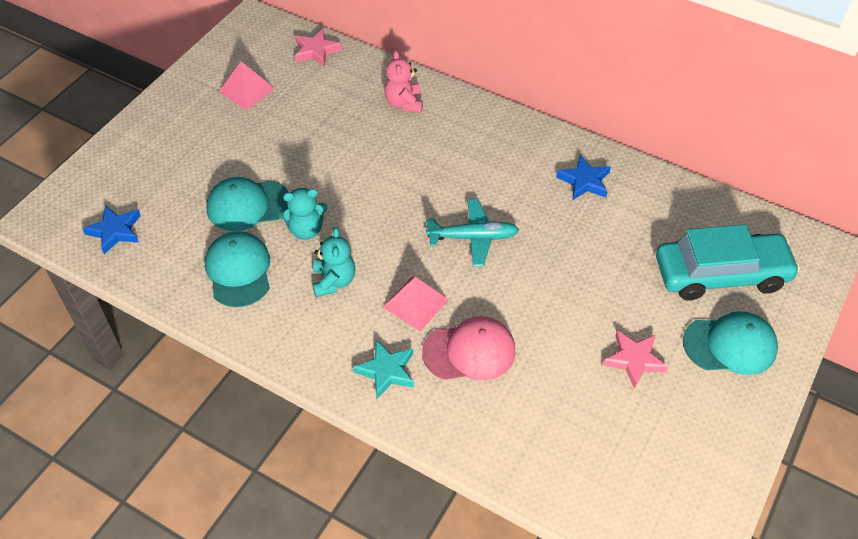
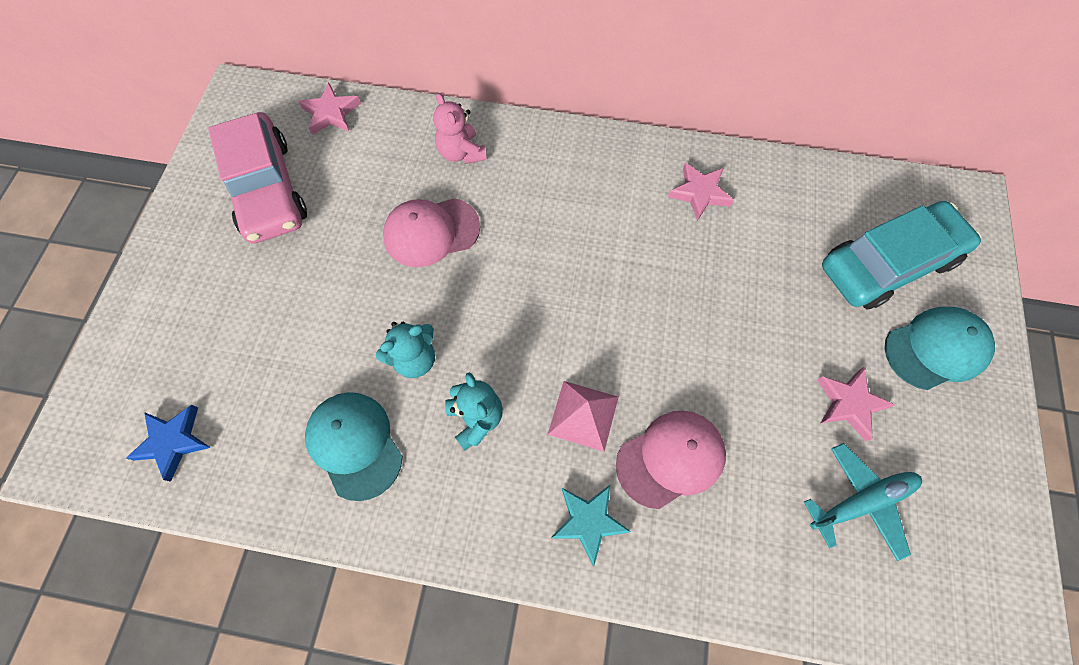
camera: 20 degrees left, 15 degrees up
(246, 90) = (267, 189): pink pyramid -> pink car
(248, 205) = (330, 347): turquoise cap -> none
(356, 151) = (431, 232): none -> pink cap
(473, 237) = (611, 304): turquoise plane -> turquoise plane (861, 501)
(584, 181) = (699, 193): blue star -> pink star

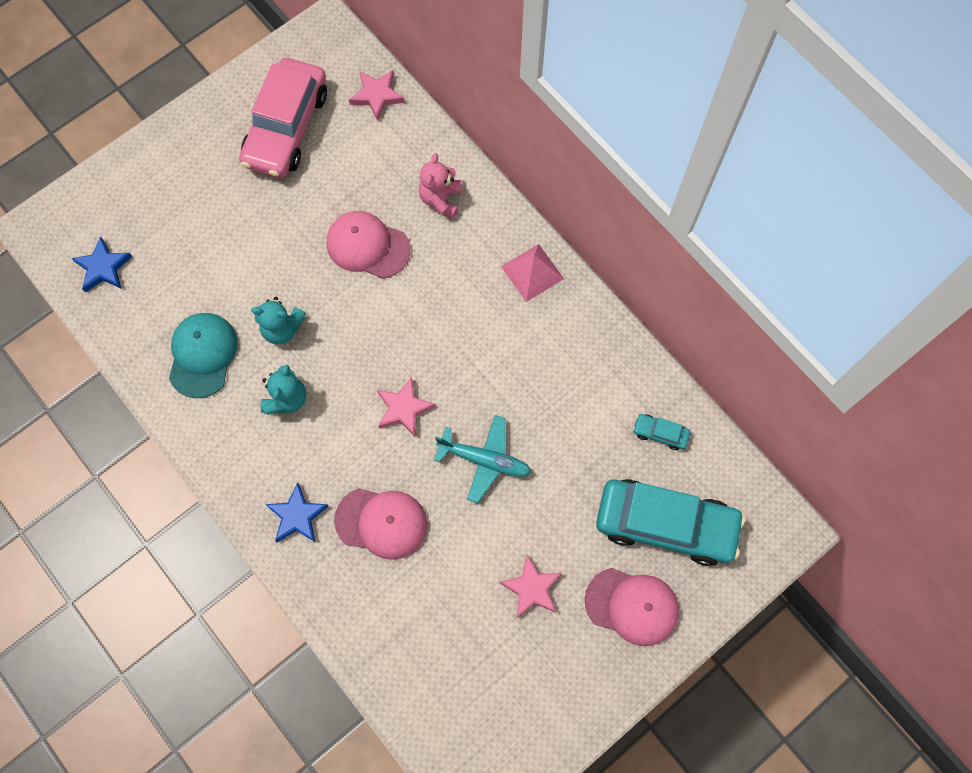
camera: 40 degrees right, 5 degrees up
(583, 415) = (353, 451): pink pyramid -> pink pyramid (532, 272)
(588, 521) = (297, 516): turquoise star -> blue star
(699, 193) = (583, 364): pink star -> pink star (404, 408)
(809, 199) = (660, 433): none -> turquoise car
(861, 501) = (473, 648): turquoise plane -> turquoise plane (484, 460)
(935, 349) = (632, 606): turquoise cap -> pink cap

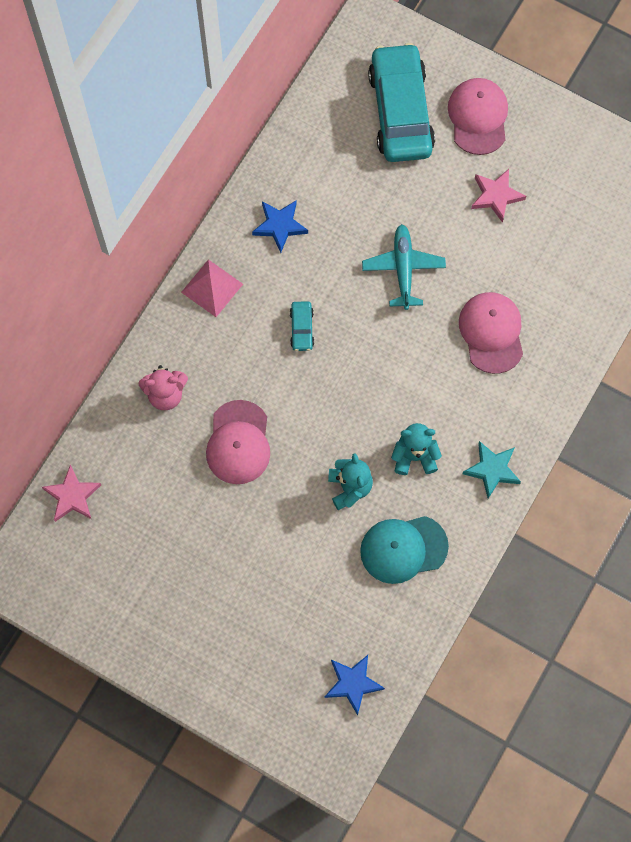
camera: 110 degrees left, 0 degrees up
(241, 467) = (492, 470): none -> turquoise star
(286, 127) = (138, 571): pink car -> none
(297, 516) = (515, 404): blue star -> blue star (280, 226)
(404, 408) = (384, 352): pink star -> none
(660, 433) = (323, 138): turquoise car -> turquoise car (301, 329)

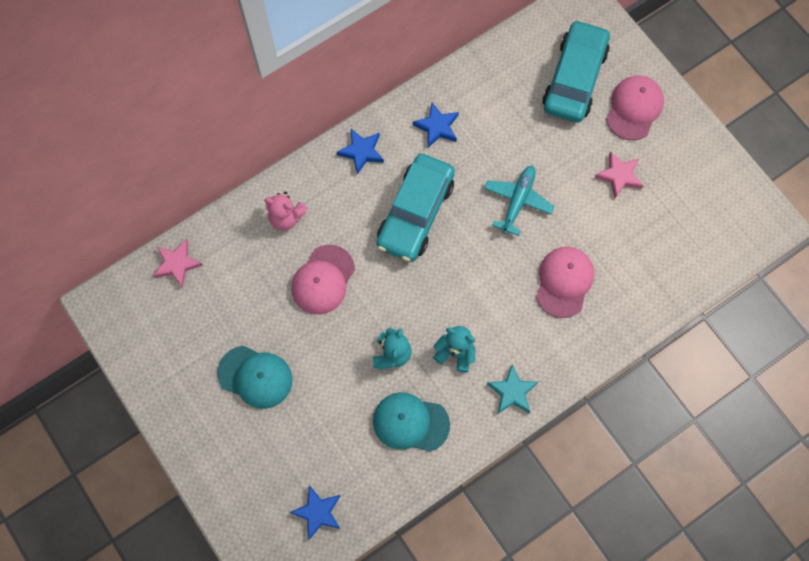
camera: 25 degrees right, 0 degrees up
(212, 288) = (361, 152): pink pyramid -> blue star
(217, 576) = (255, 377): none -> turquoise cap
(301, 329) = (415, 213): turquoise car -> turquoise car, size x2.47

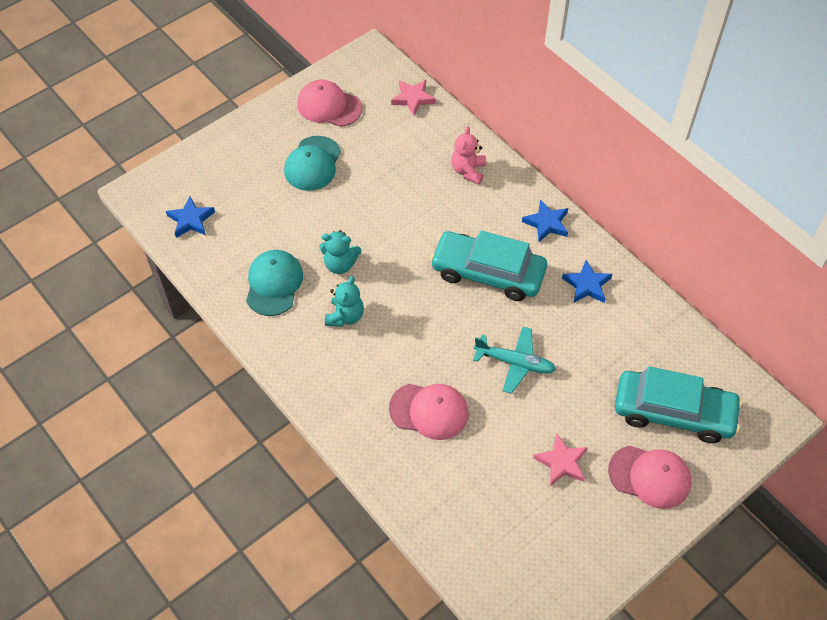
camera: 85 degrees right, 15 degrees down
(323, 280) = (409, 204): pink cap -> pink cap (329, 106)
(512, 392) = (307, 368): turquoise star -> none

